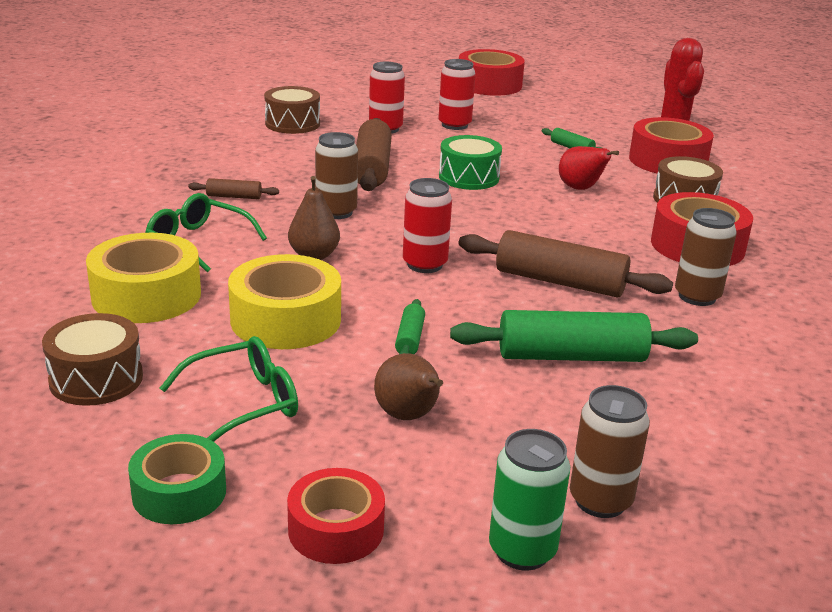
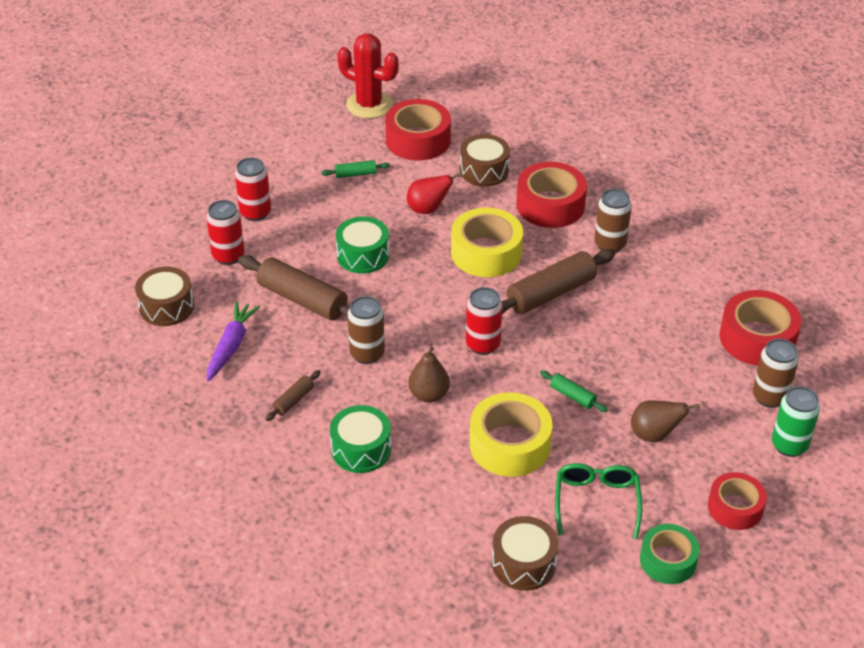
camera: 55 degrees left, 15 degrees up
(146, 295) = (426, 505): yellow tape -> yellow tape (486, 253)
(198, 242) = (361, 449): green glasses -> green drum
(275, 156) = (231, 346): none -> purple carrot
(489, 85) = (183, 147): red tape -> red tape (757, 338)
(571, 356) = (638, 336): green rolling pin -> none

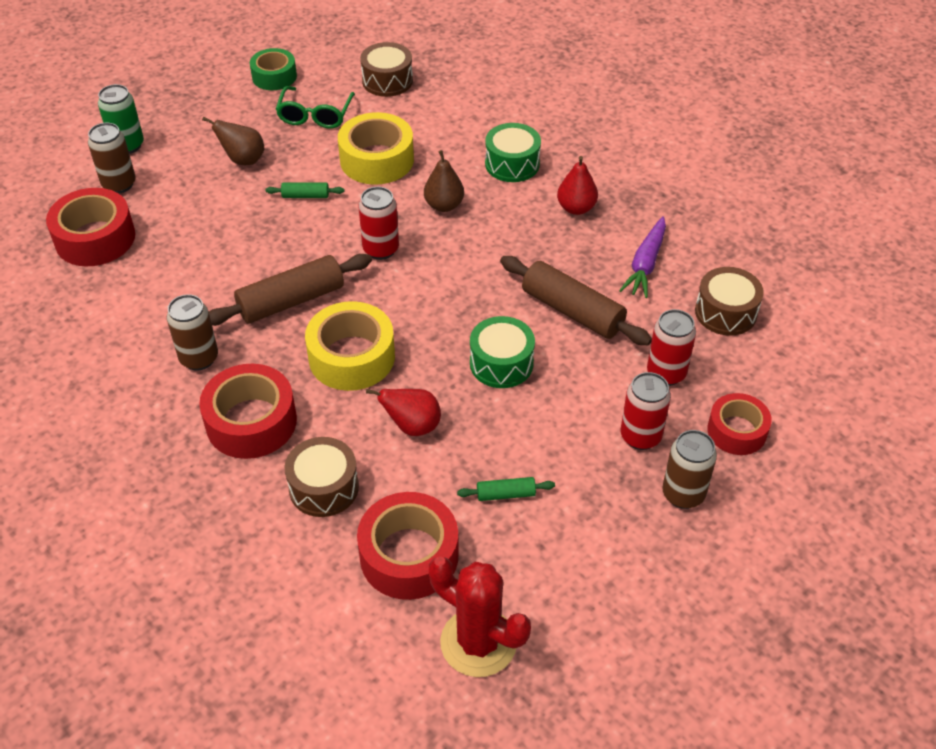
camera: 175 degrees left, 5 degrees up
(293, 400) = (576, 208): brown rolling pin -> red pear
(367, 354) = (502, 247): brown can -> brown can (683, 494)
(572, 396) = (305, 196): green rolling pin -> green rolling pin turned 45 degrees counterclockwise
(735, 507) = (202, 105): red tape -> red tape (737, 431)

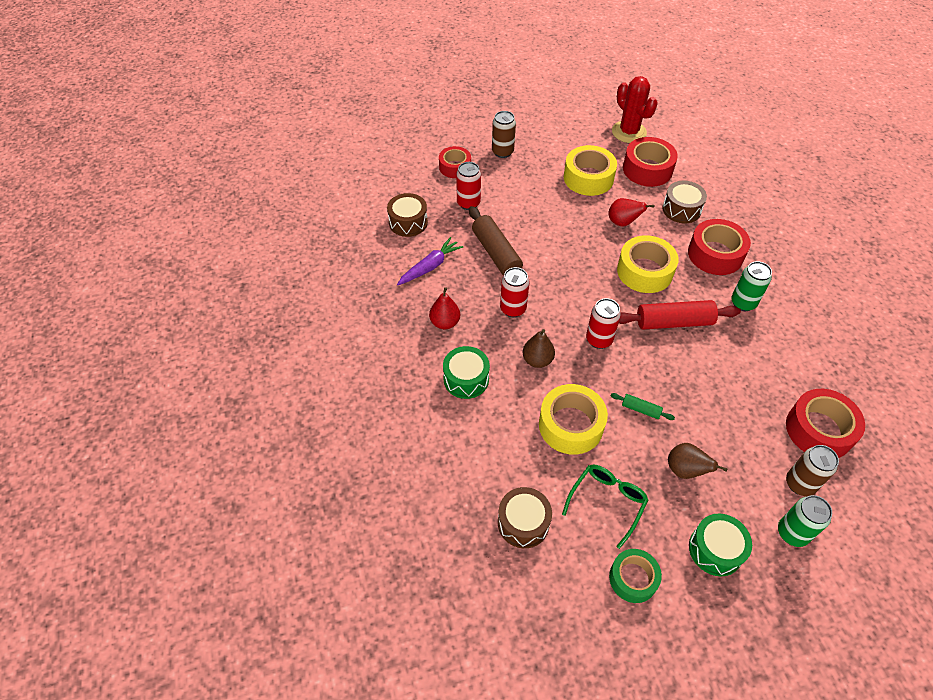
camera: 155 degrees left, 5 degrees up
(199, 358) = (743, 303): brown can -> green can
(291, 301) = (674, 322): brown rolling pin -> red rolling pin
(501, 363) = (556, 238): green drum -> green drum (715, 550)
(505, 494) = (588, 178): green rolling pin -> yellow tape
(640, 436) = (504, 180): red can -> red can (513, 309)

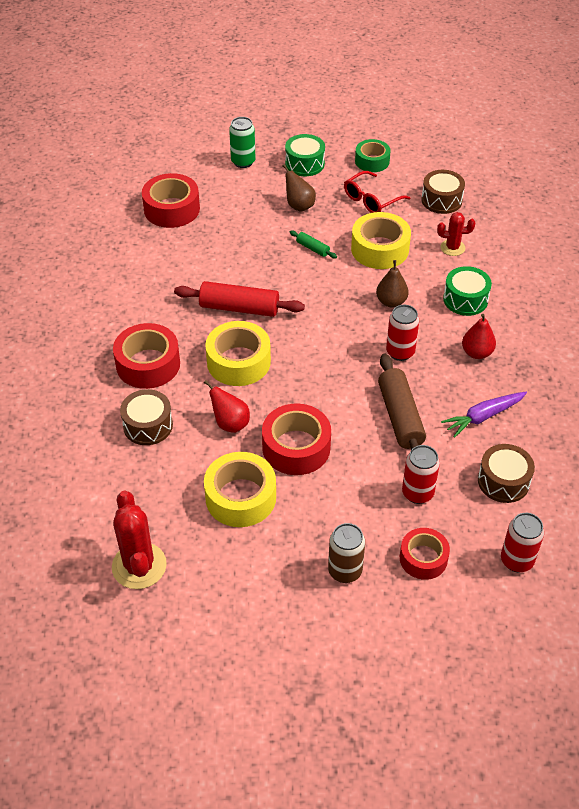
camera: 165 degrees left, 5 degrees down
(493, 446) = (452, 248): none -> red cactus
(599, 340) = (323, 307): red can -> red can (516, 560)
(607, 502) = (371, 200): green glasses -> red glasses
(647, 169) = (153, 493): red tape -> red tape (296, 447)
(743, 303) = (157, 311): green can -> none
(800, 484) = (215, 183): brown can -> none

